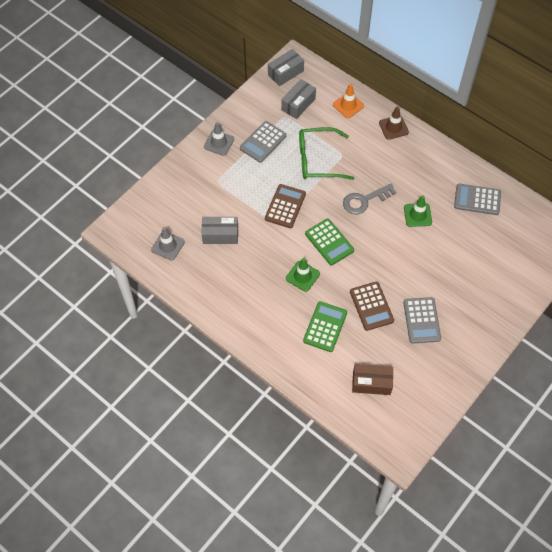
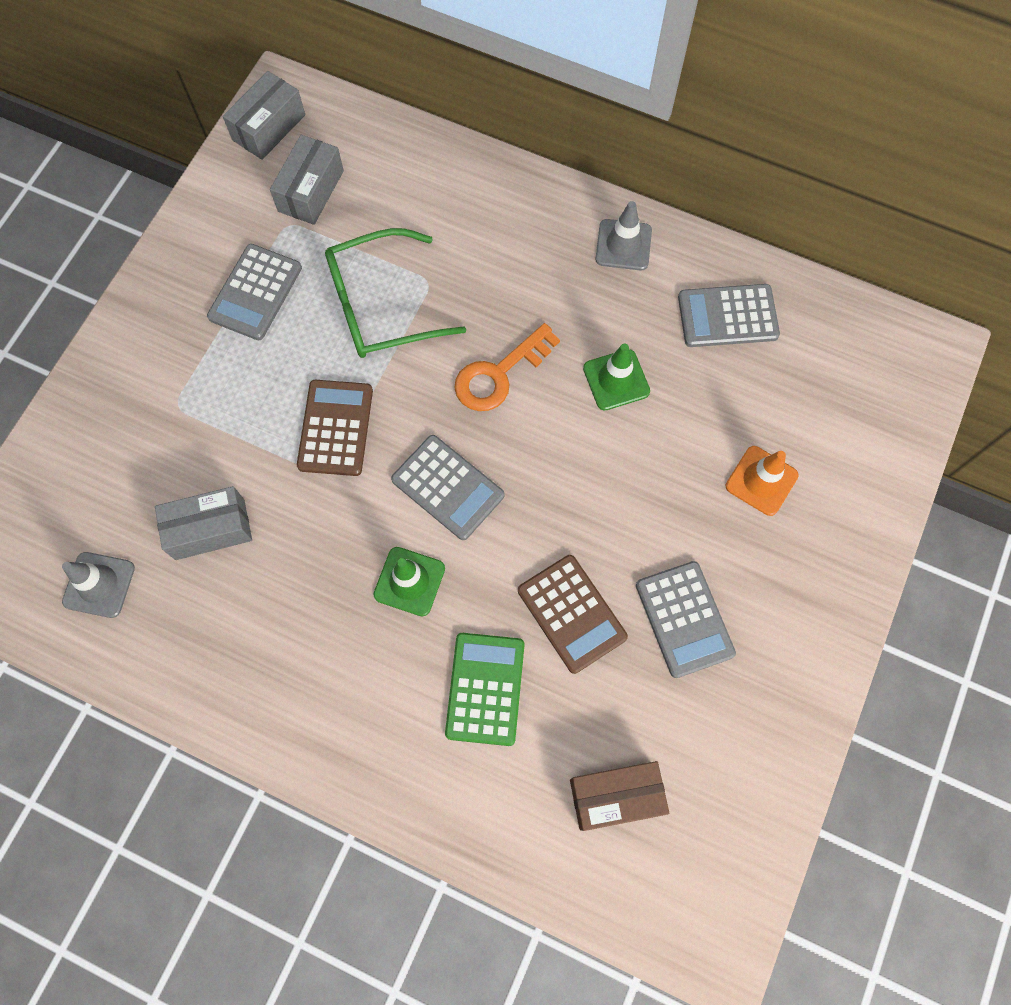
camera: 15 degrees left, 10 degrees up
(219, 143) = (161, 316): grey traffic cone -> grey traffic cone (623, 245)
(329, 242) = (448, 487): green calculator -> grey calculator
(348, 105) = (415, 170): orange traffic cone -> orange traffic cone (761, 481)
(364, 200) = (499, 374): grey key -> orange key
(393, 127) = (519, 197): brown traffic cone -> none

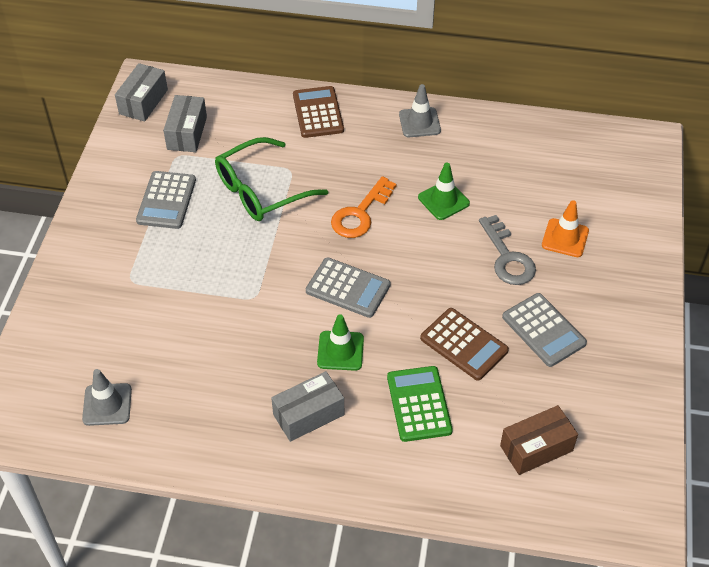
camera: 15 degrees left, 20 degrees down
(210, 529) = (181, 351): grey box -> grey box (308, 414)
(335, 428) = (253, 269): brown calculator -> brown calculator (318, 112)
(673, 491) = (507, 257): none -> grey key
(727, 316) = (506, 149): grey calculator -> none

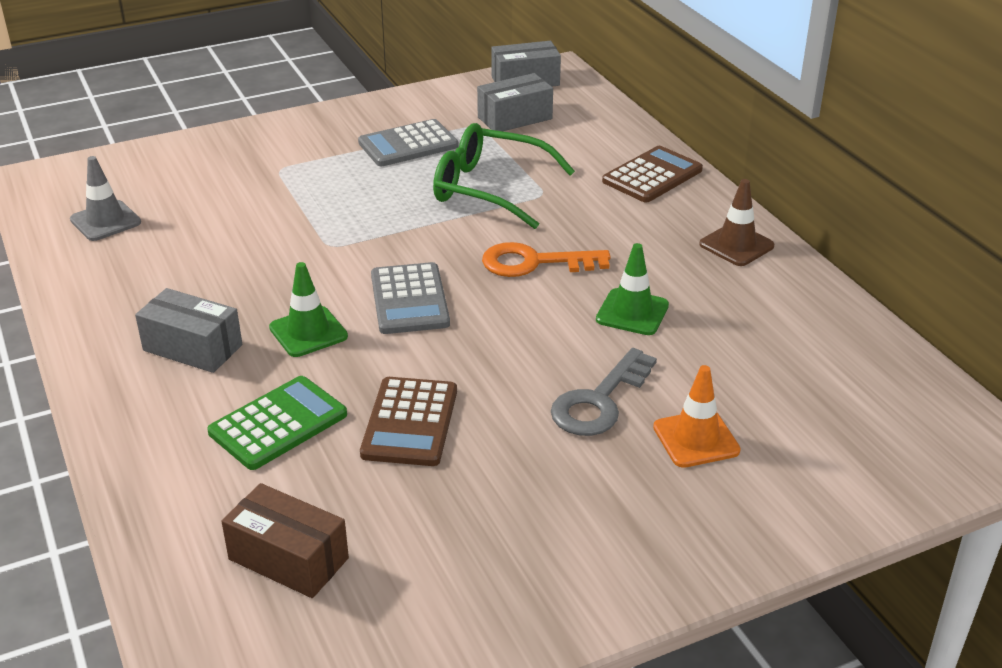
camera: 55 degrees right, 15 degrees down
(419, 122) = (736, 245): grey traffic cone -> brown traffic cone
(543, 330) = (505, 484): grey calculator -> none

